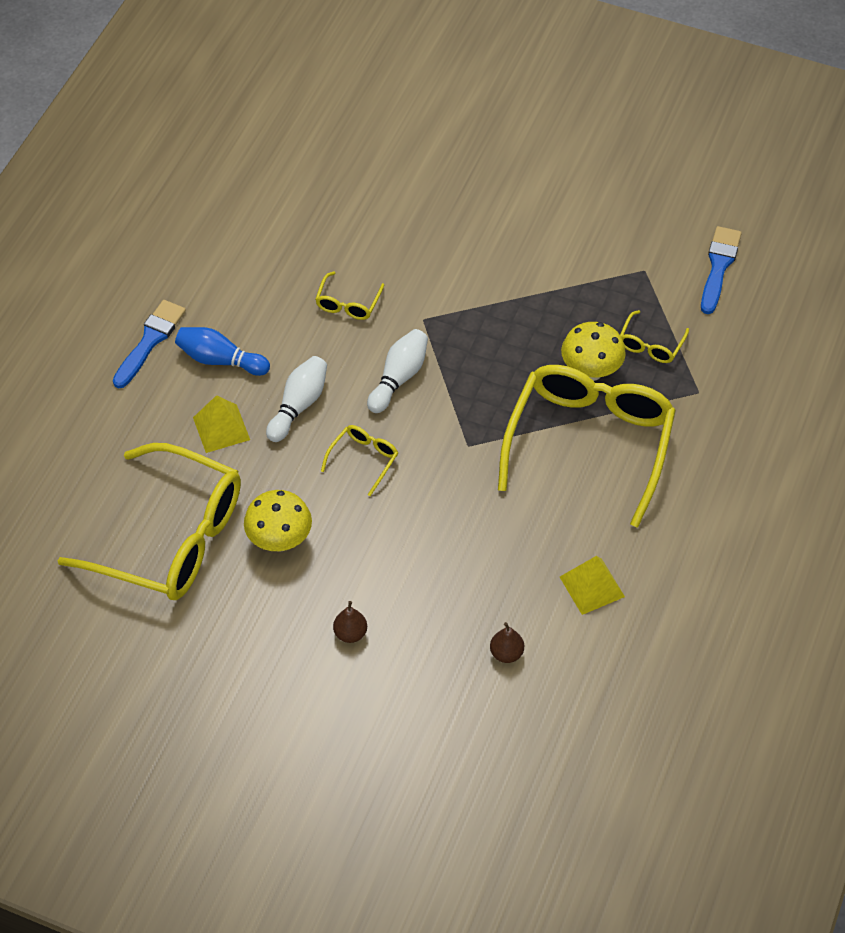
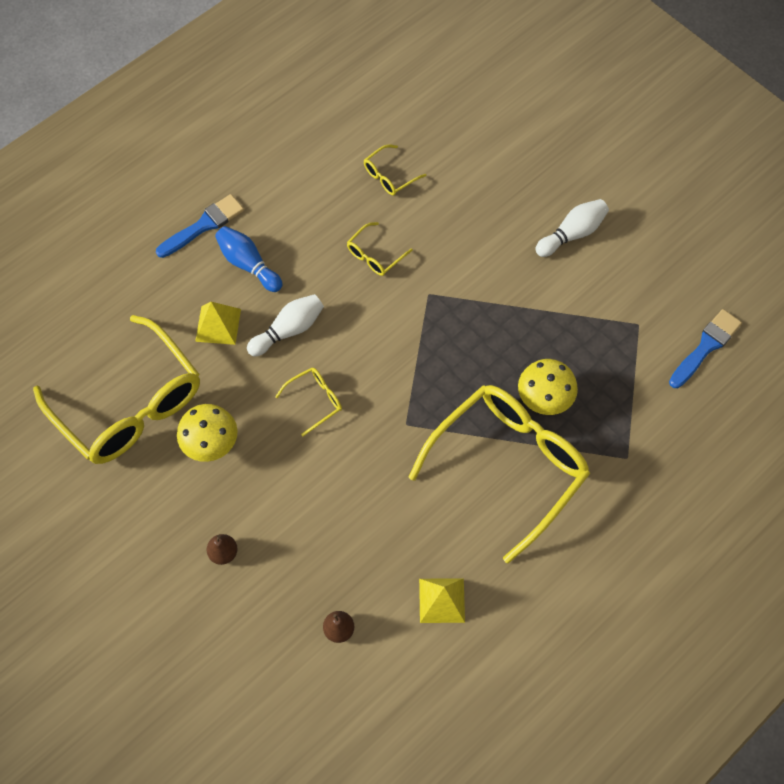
camera: 25 degrees right, 10 degrees up
(399, 378) = (381, 339): white bowling pin -> white bowling pin (572, 234)
(651, 345) = (608, 396): yellow glasses -> yellow glasses (389, 176)

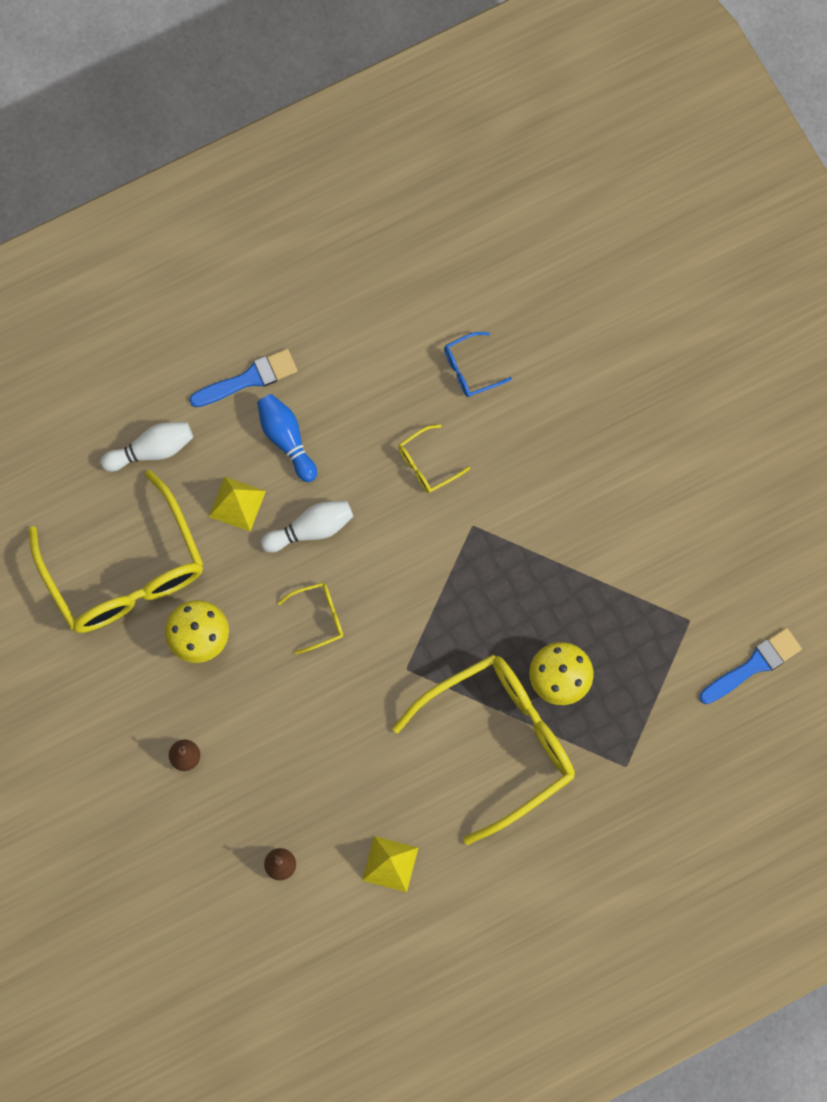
camera: 15 degrees right, 10 degrees up
(389, 176) = (470, 369): yellow glasses -> blue glasses
(572, 234) = (652, 494): white bowling pin -> white bowling pin (151, 450)

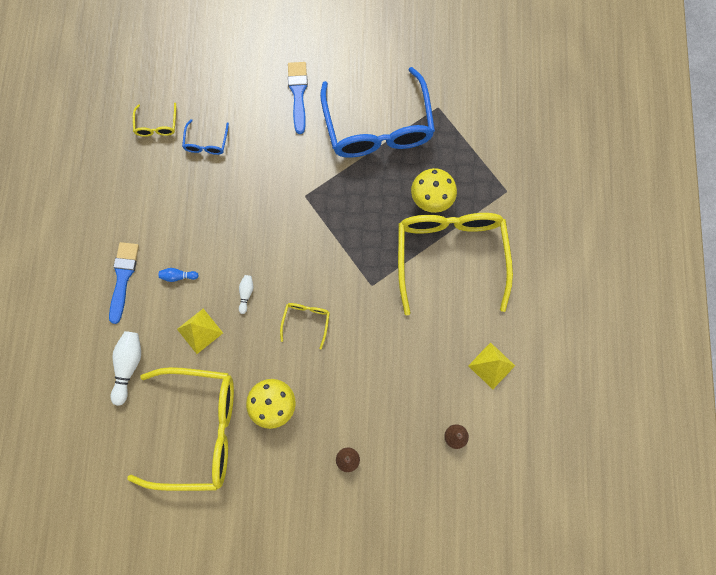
camera: 60 degrees left, 0 degrees up
(286, 439) = (178, 276): blue bowling pin -> blue bowling pin, size x0.54
(311, 529) = (246, 294): white bowling pin -> white bowling pin, size x0.54
(427, 464) = (249, 200): yellow glasses -> yellow glasses (156, 125)
(617, 561) = (378, 127): none -> blue glasses
(753, 665) = (485, 88): blue brush -> blue brush (298, 93)

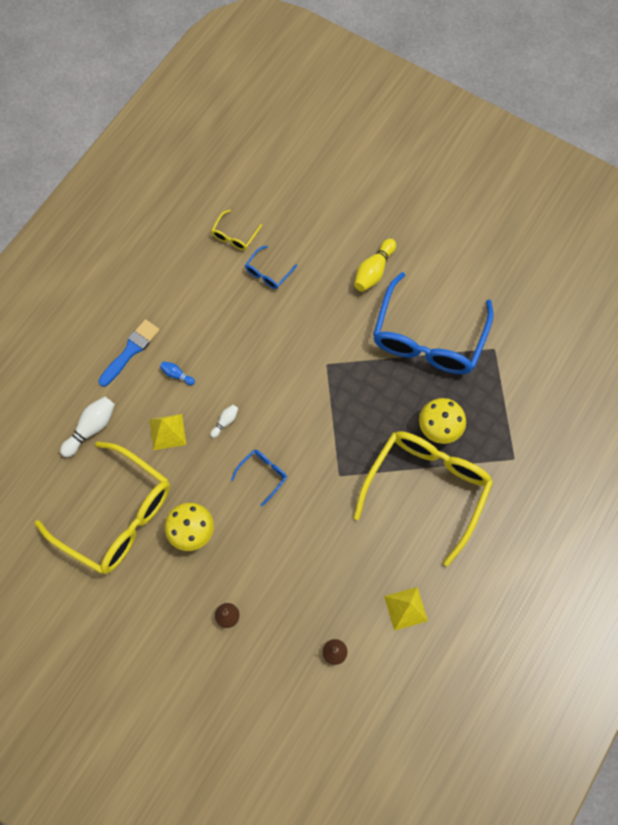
camera: 30 degrees right, 5 degrees down
(298, 93) = (373, 271): blue brush -> yellow bowling pin
(306, 321) = (263, 475): yellow glasses -> blue glasses

